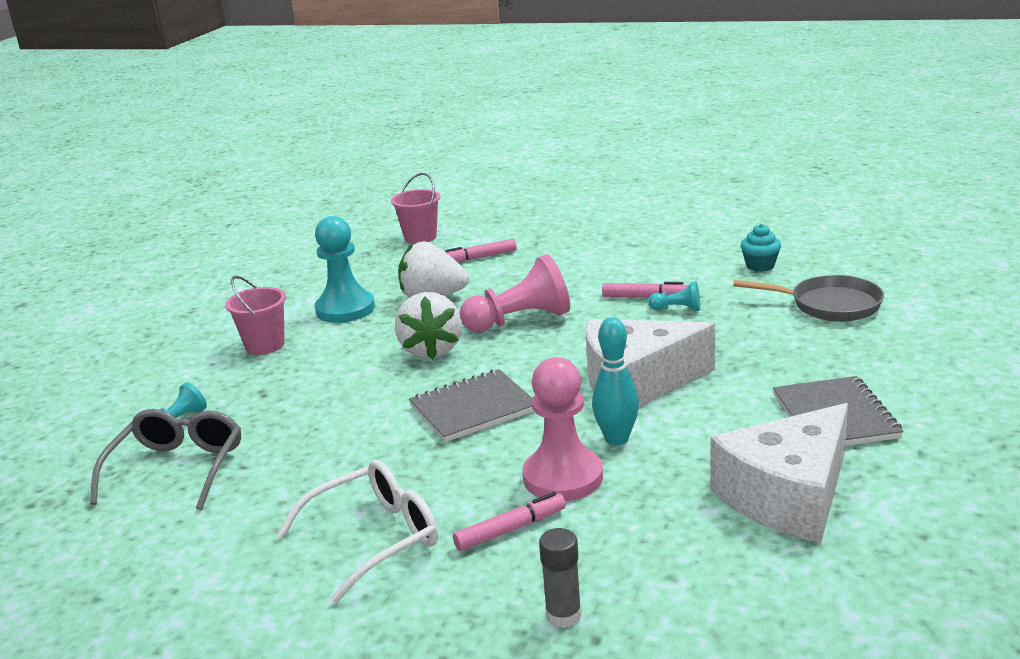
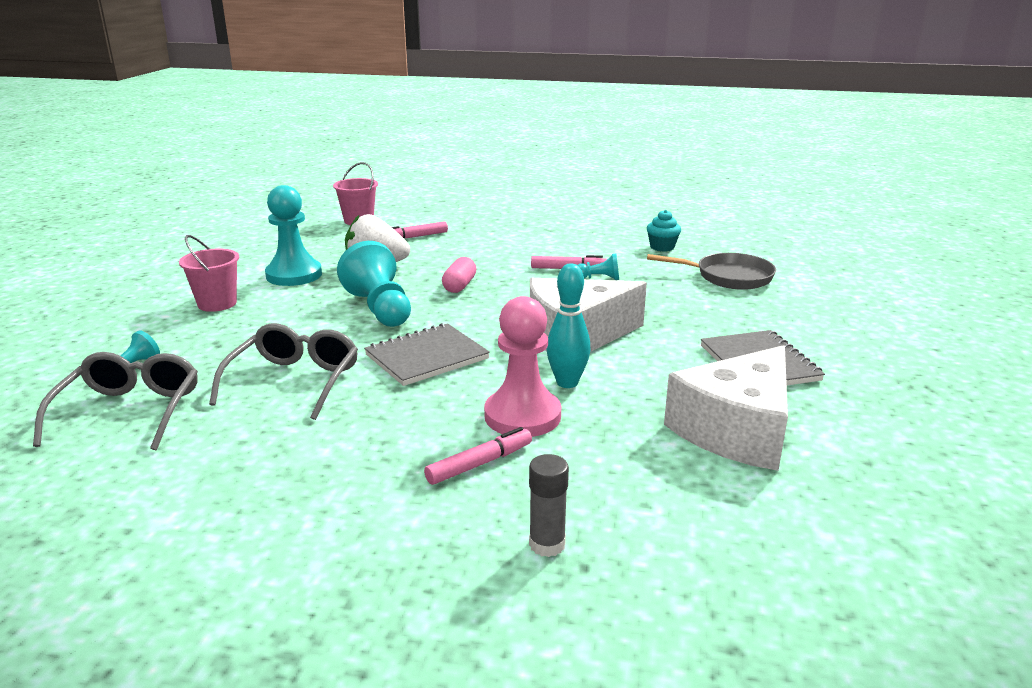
camera: 10 degrees left, 0 degrees up
(336, 437) = (294, 382): none -> grey glasses
(373, 539) = (341, 475): white glasses -> none
(431, 350) = (380, 308): white strawberry -> turquoise pawn
(520, 320) = (459, 286): pink pawn -> pink capsule

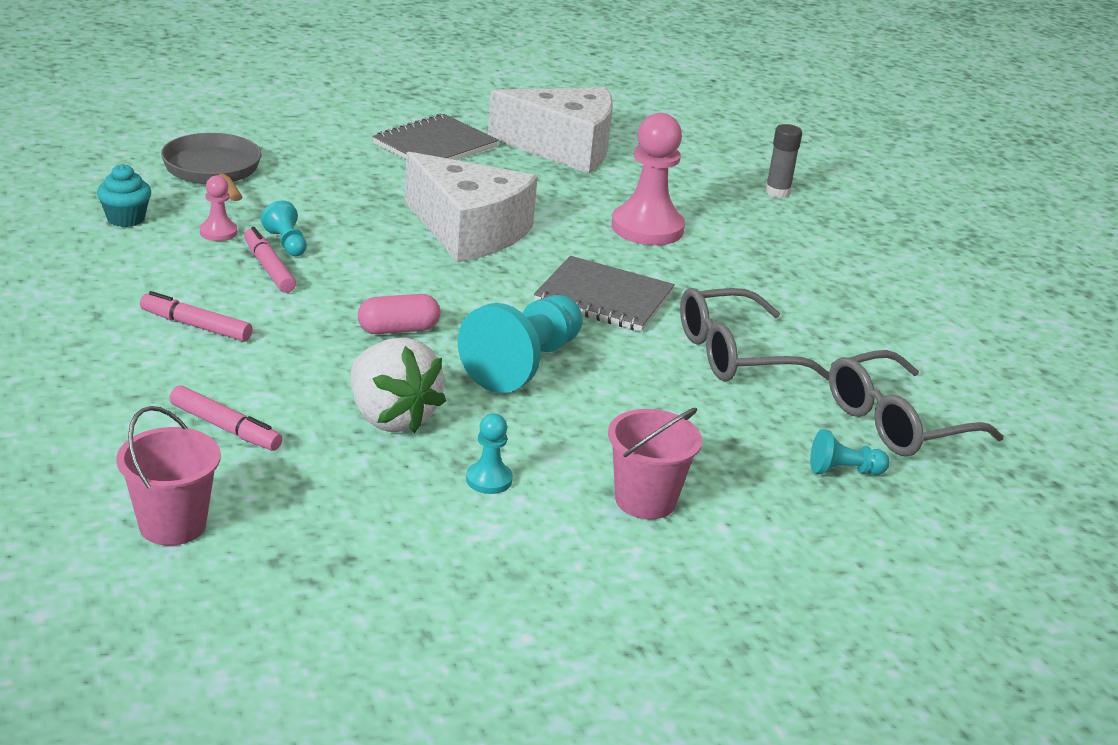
camera: 125 degrees left, 5 degrees up
(294, 275) = (489, 480): turquoise pawn -> turquoise pawn, size x0.48
(480, 464) = (731, 231): pink marker -> pink marker (196, 326)
(567, 383) = (569, 219): turquoise bowling pin -> none
(628, 265) = (218, 232): none -> pink pawn

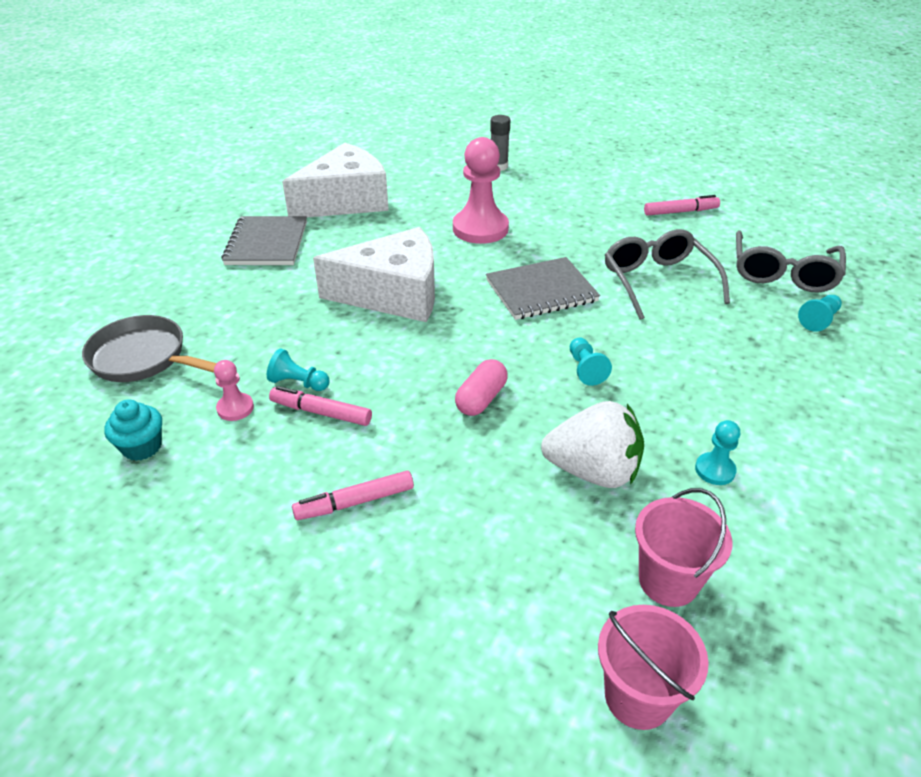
camera: 40 degrees left, 10 degrees up
(225, 428) = (521, 573): pink marker -> pink marker (680, 212)
(524, 364) = (585, 369): turquoise pawn -> turquoise pawn, size x0.48
(645, 500) = (794, 414): pink bucket -> pink bucket (668, 581)
(736, 354) = (658, 282): grey glasses -> grey glasses turned 135 degrees clockwise

